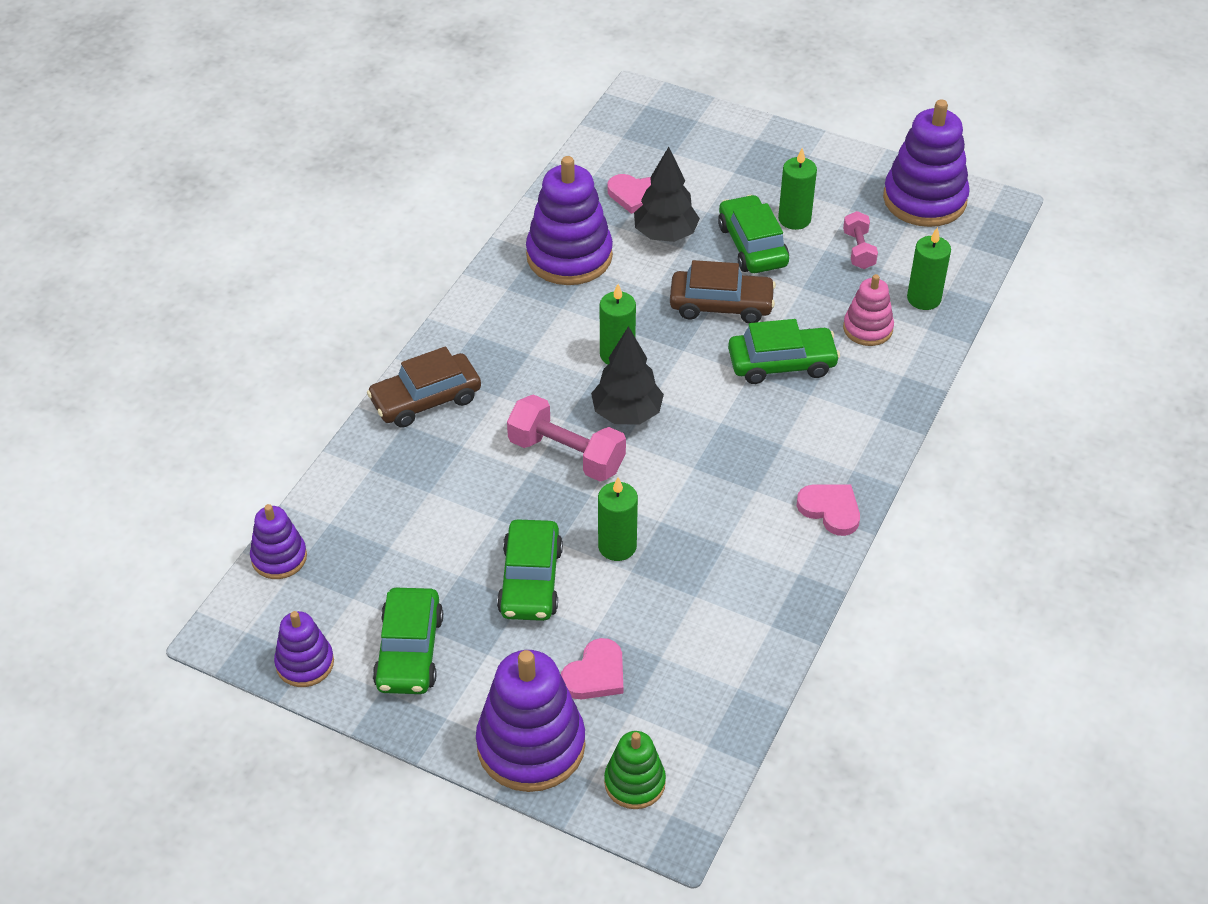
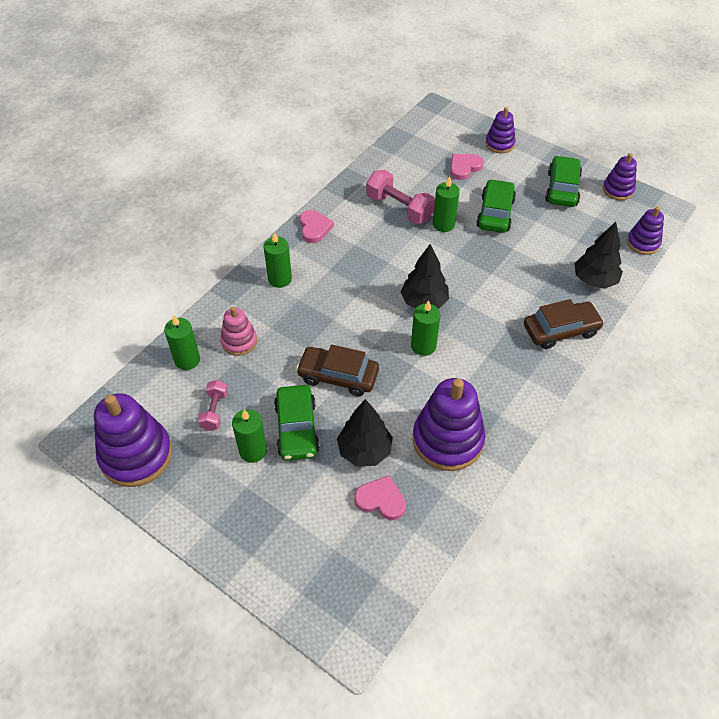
camera: 170 degrees left, 5 degrees up
(369, 481) = (594, 280): none -> black tree
(531, 745) = (499, 144): purple stacking toy -> purple stacking toy, size x0.56
(566, 455) = (467, 280): pink dumbbell -> pink dumbbell (399, 208)
(634, 783) = (451, 125): green stacking toy -> none
(781, 363) = (310, 323): green car -> none
(830, 510) = (314, 228): pink heart -> pink heart turned 150 degrees counterclockwise
(850, 419) = (280, 279): none -> green candle

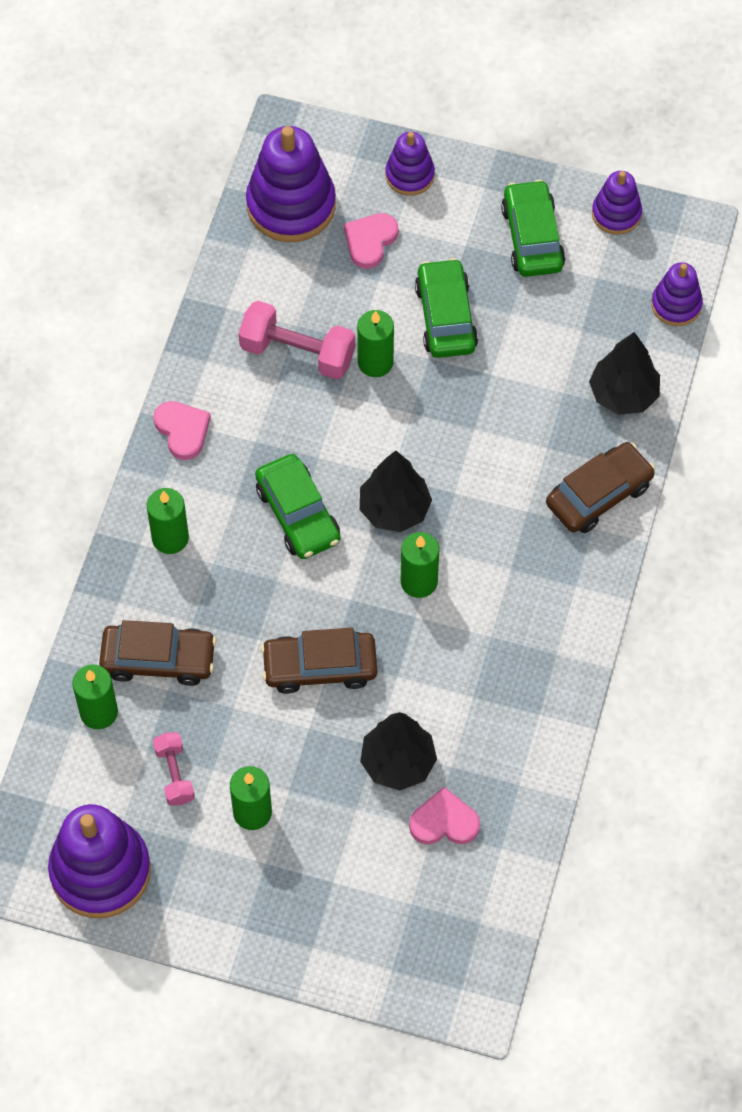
camera: 20 degrees left, 10 degrees up
(239, 341) = (158, 659): pink stacking toy -> brown car
(297, 428) = (296, 762): green car -> green car (298, 514)
(447, 440) = (500, 711): purple stacking toy -> purple stacking toy (291, 205)

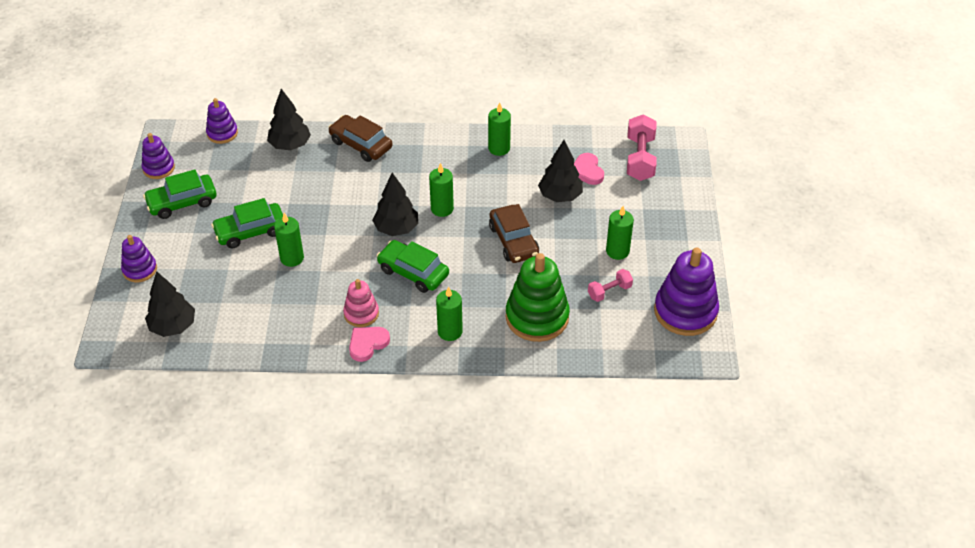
camera: 105 degrees left, 15 degrees down
(99, 712) = (584, 338): green candle -> green candle (499, 148)
(158, 659) = (537, 317): brown car -> green stacking toy
(240, 432) = (361, 313): none -> pink stacking toy
(291, 205) = (173, 326): purple stacking toy -> black tree
(297, 353) = (293, 298): pink dumbbell -> pink dumbbell (640, 158)
(298, 514) = (413, 272): green car -> green car turned 105 degrees counterclockwise
(370, 241) = (197, 279): pink heart -> none

